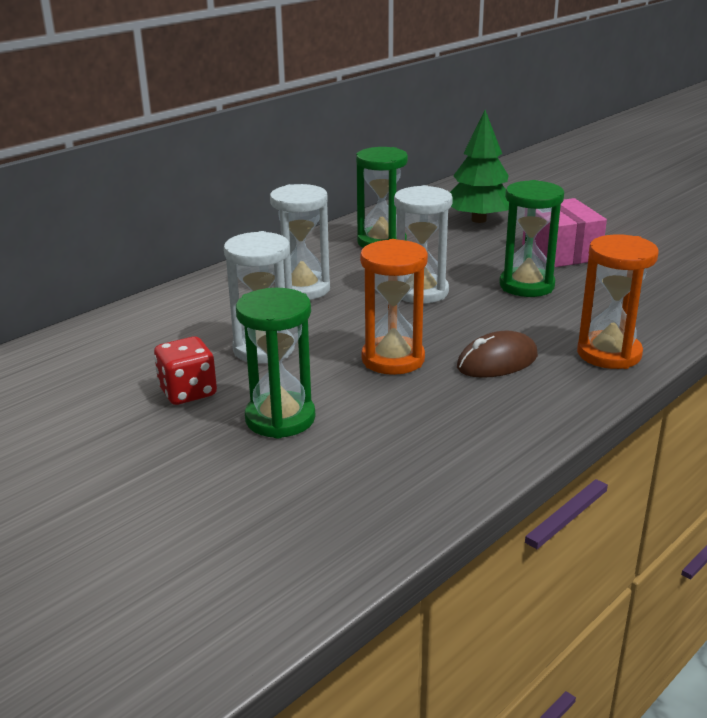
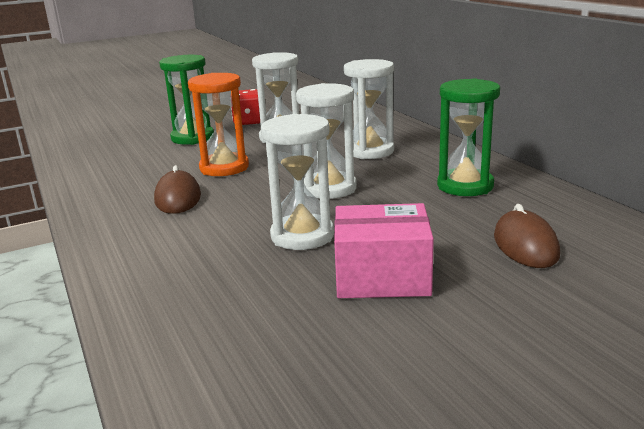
camera: 110 degrees right, 5 degrees down
(479, 220) = (525, 245): green tree -> brown mouse
(526, 286) = (302, 236): green hourglass -> white hourglass
(609, 354) = (130, 243): orange hourglass -> none

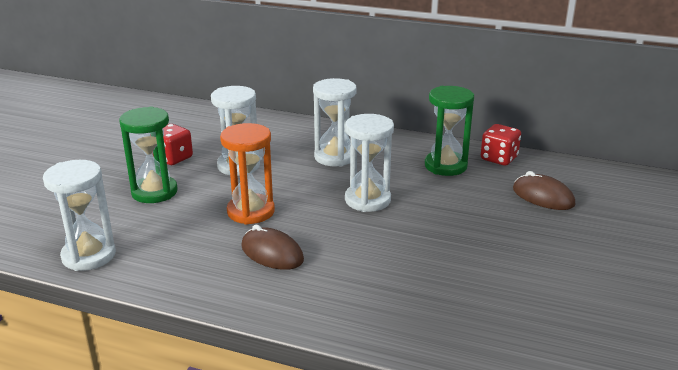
camera: 45 degrees left, 5 degrees up
(302, 236) = (421, 244): white hourglass -> white hourglass (89, 256)
(382, 276) = (513, 250): pink box -> none
(544, 197) = (499, 158): none -> red dice

